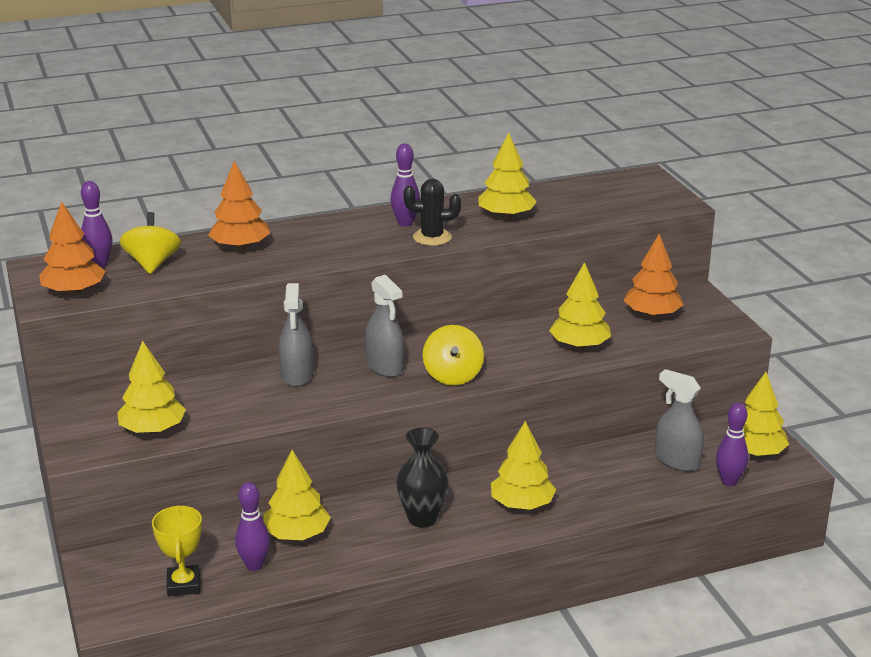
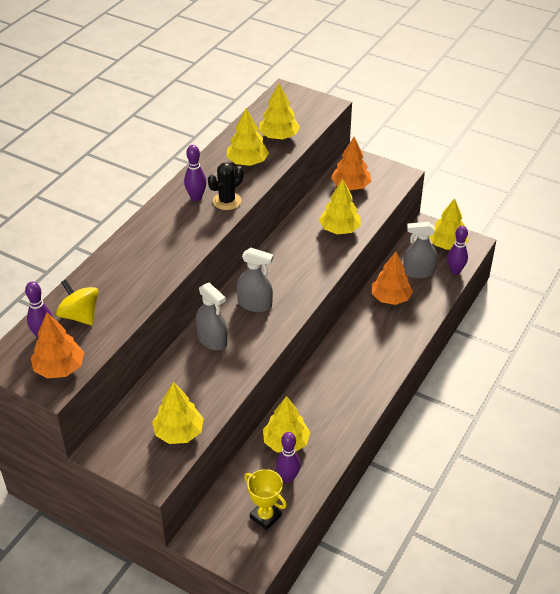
camera: 40 degrees left, 15 degrees up
(240, 247) = (119, 270): orange tree -> orange tree (390, 298)
(422, 518) = (338, 388): black vase -> none
(453, 375) = (299, 289): yellow spinning top -> none
(522, 504) = (377, 346): yellow tree -> yellow tree (279, 136)

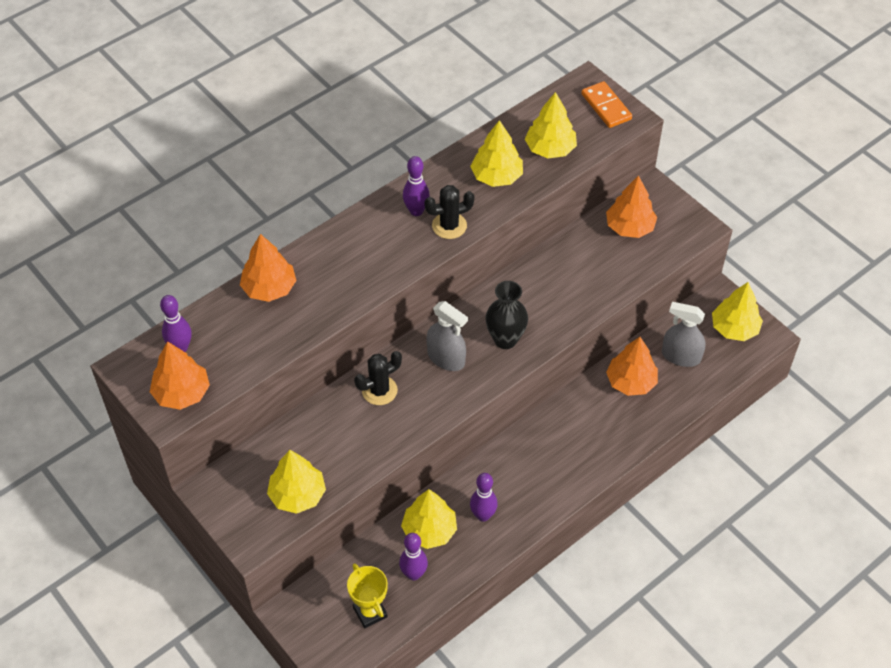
camera: 20 degrees right, 10 degrees up
(80, 316) = (227, 333): yellow spinning top -> none
(101, 276) = (269, 288): none -> orange tree
(212, 340) = (379, 390): grey spray bottle -> black cactus
(294, 280) = (505, 339): none -> black vase
(306, 102) = (606, 106): none -> orange domino
(339, 229) = (589, 284): yellow tree -> none
(455, 271) = (727, 368): purple bowling pin -> purple bowling pin (483, 515)

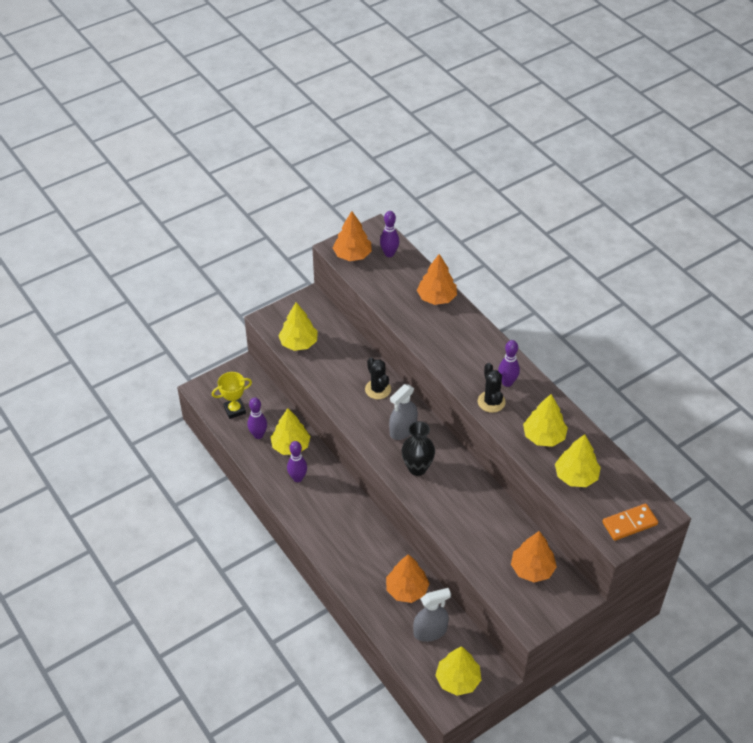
camera: 95 degrees right, 5 degrees down
(681, 356) = (430, 631): grey spray bottle -> grey spray bottle turned 45 degrees clockwise

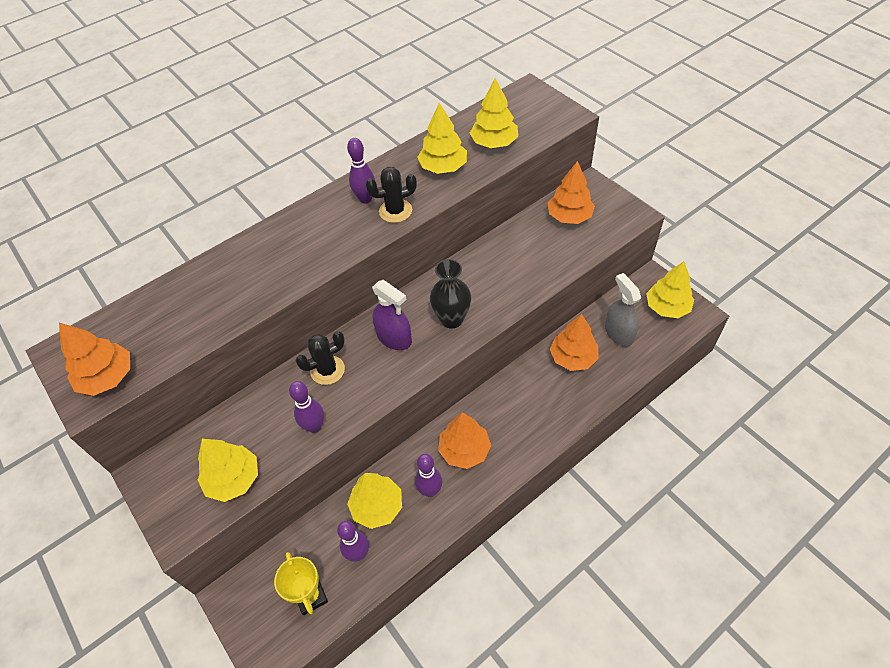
camera: 90 degrees left, 5 degrees up
(389, 254) = (117, 331): purple bowling pin -> purple bowling pin (314, 426)
(403, 430) = (394, 338): grey spray bottle -> purple spray bottle
(436, 297) = (215, 272): orange tree -> orange tree (464, 450)
(629, 523) = (546, 107): orange domino -> none

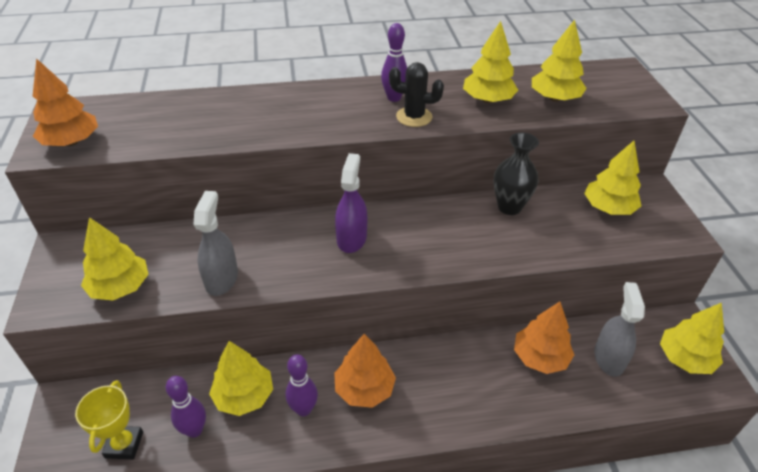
camera: 25 degrees right, 10 degrees down
(314, 426) = (221, 279): purple bowling pin -> grey spray bottle
(327, 370) = (271, 237): black cactus -> none
(394, 338) = (351, 238): purple spray bottle -> purple spray bottle turned 150 degrees counterclockwise
(452, 319) = (419, 247): black vase -> black vase (509, 207)
(569, 216) = (608, 208): orange tree -> yellow tree

